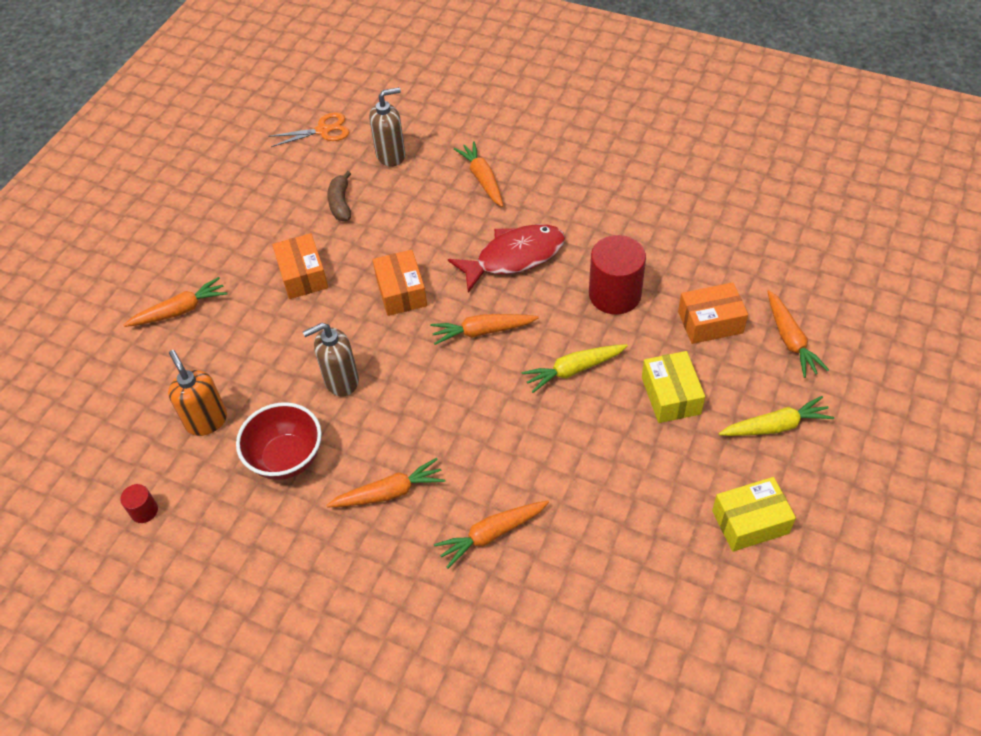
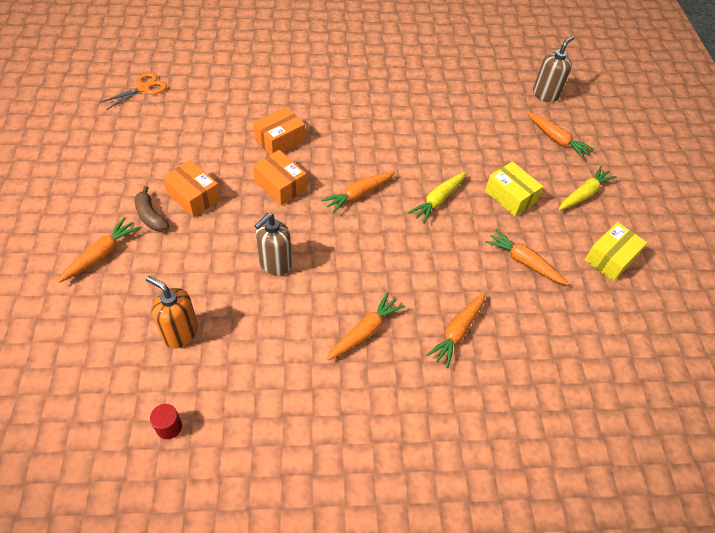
camera: 35 degrees left, 0 degrees up
(286, 458) = (268, 337): red bowl -> none
(341, 203) = (191, 136): brown banana -> brown banana (150, 216)
(391, 155) = (210, 93): brown soap dispenser -> brown soap dispenser (545, 94)
(482, 179) = (290, 92): orange carrot -> orange carrot (524, 262)
(514, 257) = (348, 138): red fish -> none
(614, 294) = (431, 143): red cylinder -> none
(710, 322) = (502, 143): orange box -> orange box (280, 140)

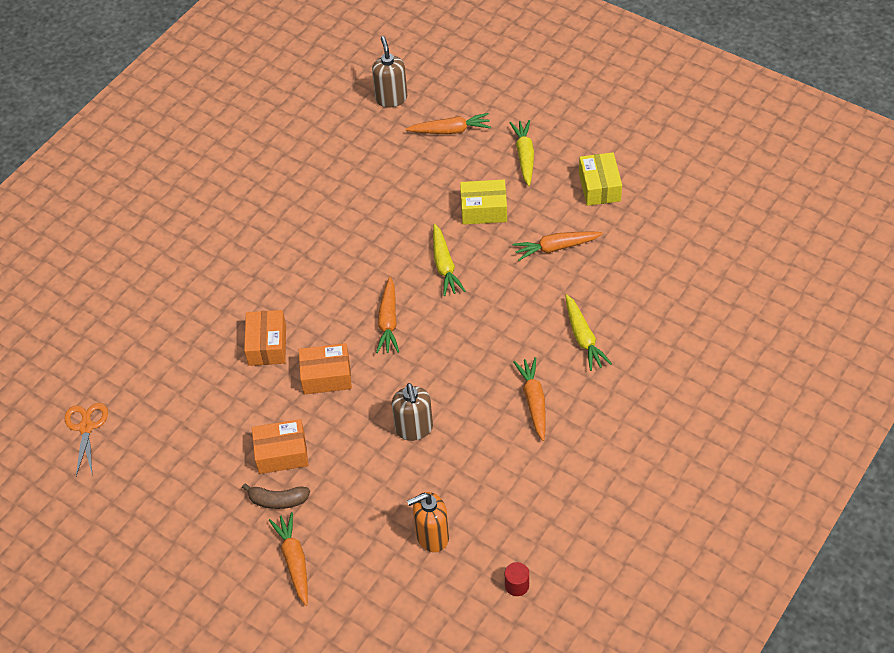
camera: 45 degrees left, 0 degrees up
(457, 332) = (583, 337): orange carrot -> yellow carrot

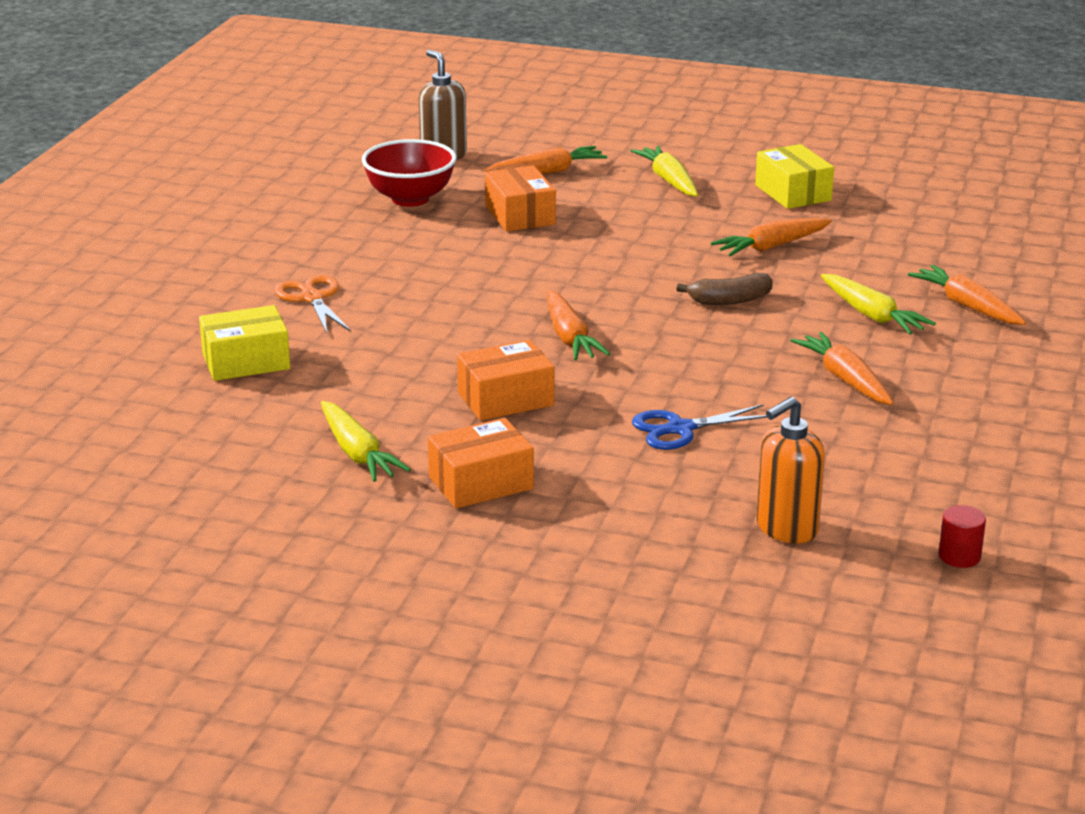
camera: 20 degrees left, 25 degrees down
(86, 427) = (121, 504): orange scissors -> orange scissors (312, 298)
(267, 345) = (390, 383): orange box -> orange box (520, 215)
(278, 500) = (505, 531): brown banana -> brown banana (729, 300)
(294, 561) = (575, 590): orange carrot -> orange carrot (967, 306)
(351, 146) = (410, 199): none -> red bowl
(414, 429) = (680, 429): brown soap dispenser -> blue scissors
(444, 265) = (620, 279): yellow carrot -> yellow carrot (357, 453)
(483, 210) = (643, 228): yellow box -> yellow box (246, 361)

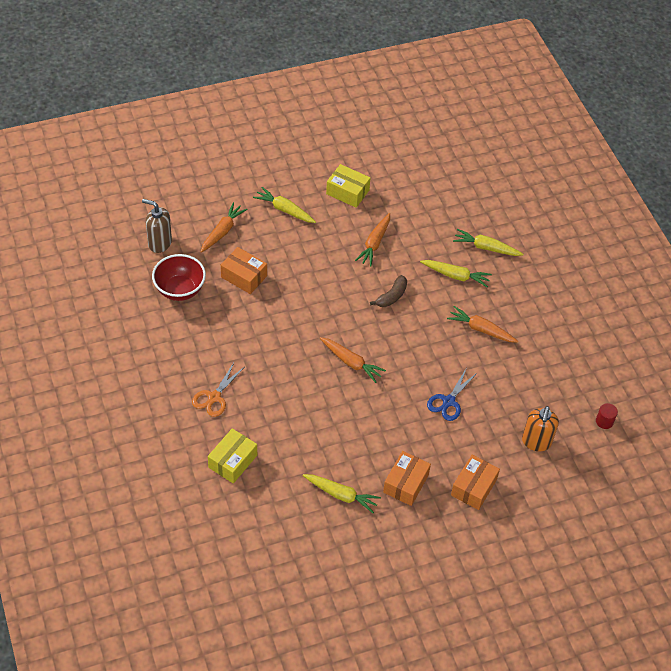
camera: 40 degrees left, 25 degrees up
(312, 298) = (214, 397): orange scissors -> orange scissors turned 90 degrees counterclockwise
(505, 399) = (365, 422): orange box -> orange box (473, 487)
(967, 306) = (486, 248): orange carrot -> yellow carrot

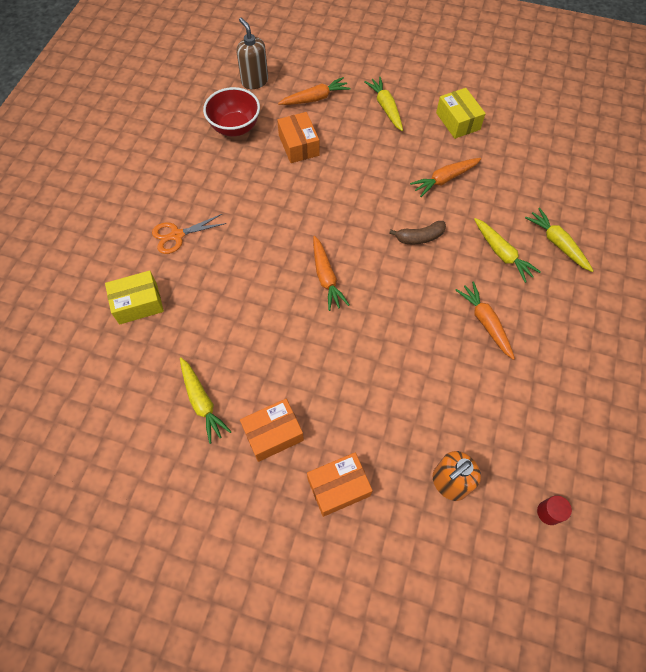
camera: 40 degrees right, 10 degrees up
(448, 401) = (389, 376): blue scissors -> none

